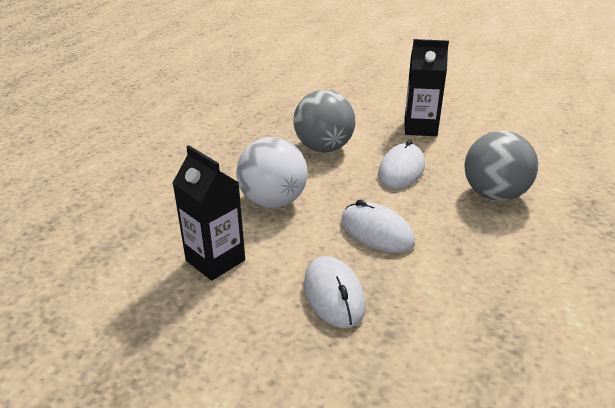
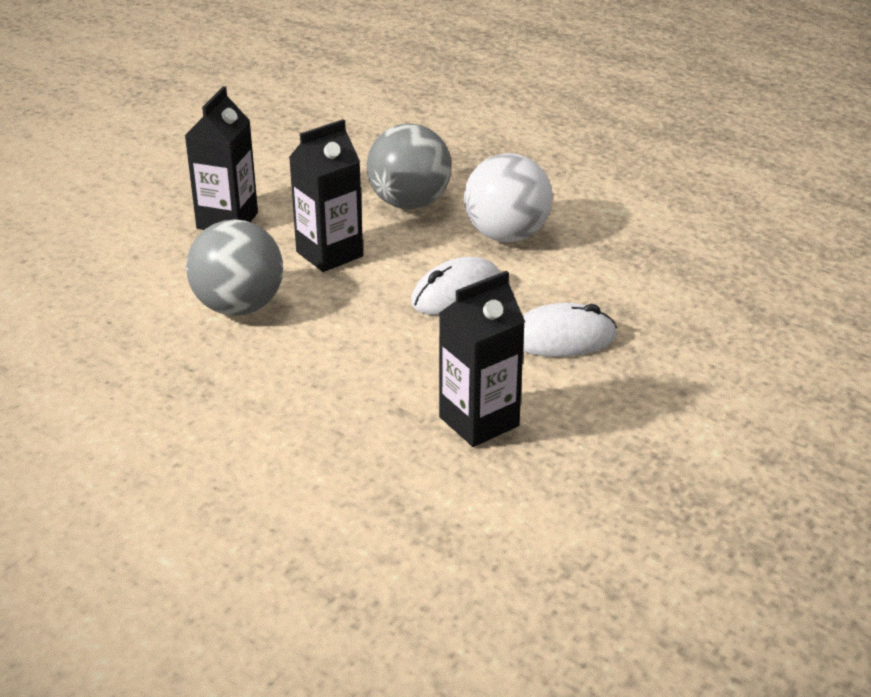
camera: 80 degrees left, 0 degrees up
(273, 201) = (361, 365): white ball -> white ball (506, 235)
(401, 170) = (329, 254): white mouse -> black carton

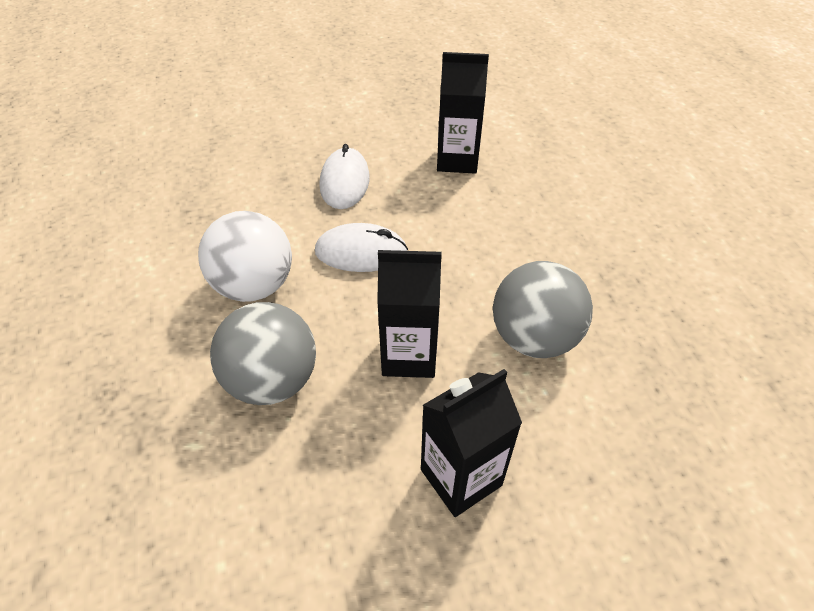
camera: 140 degrees left, 15 degrees up
(561, 338) = (344, 182): white mouse -> white mouse turned 60 degrees clockwise

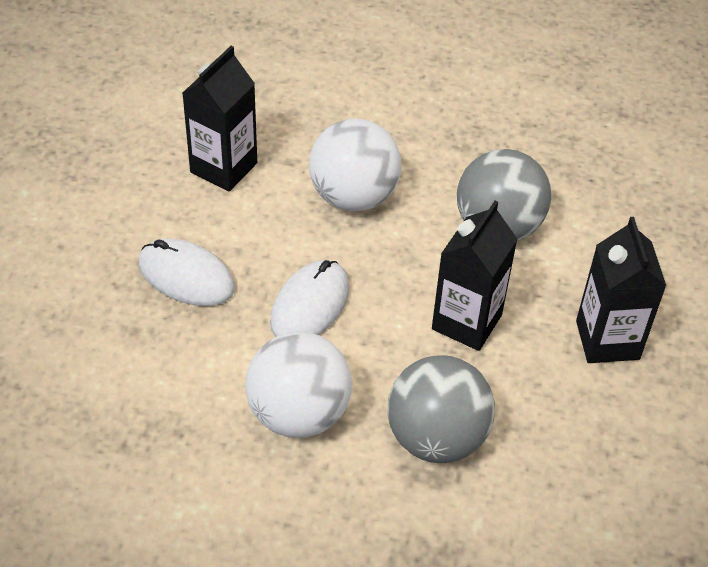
camera: 65 degrees left, 0 degrees up
(488, 234) = (353, 196): none -> white ball

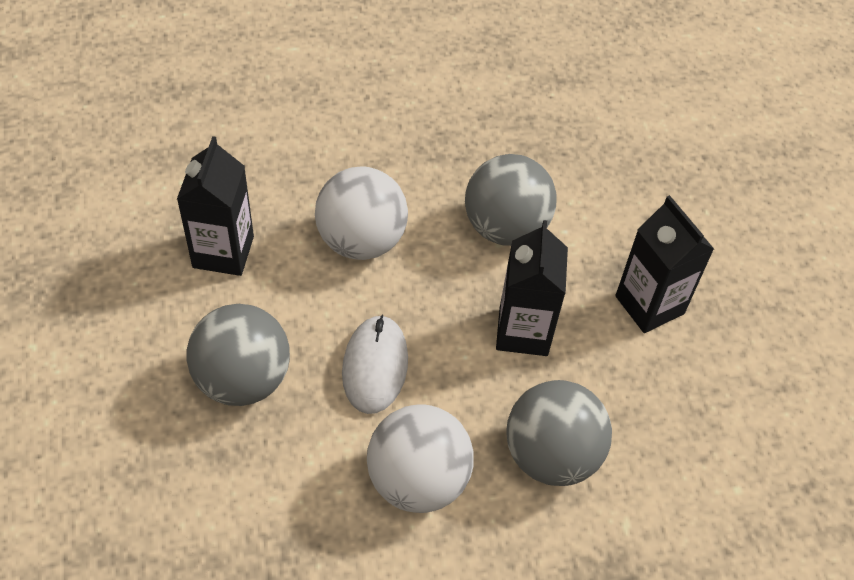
camera: 25 degrees left, 5 degrees up
(186, 276) = (243, 379): white mouse -> grey ball

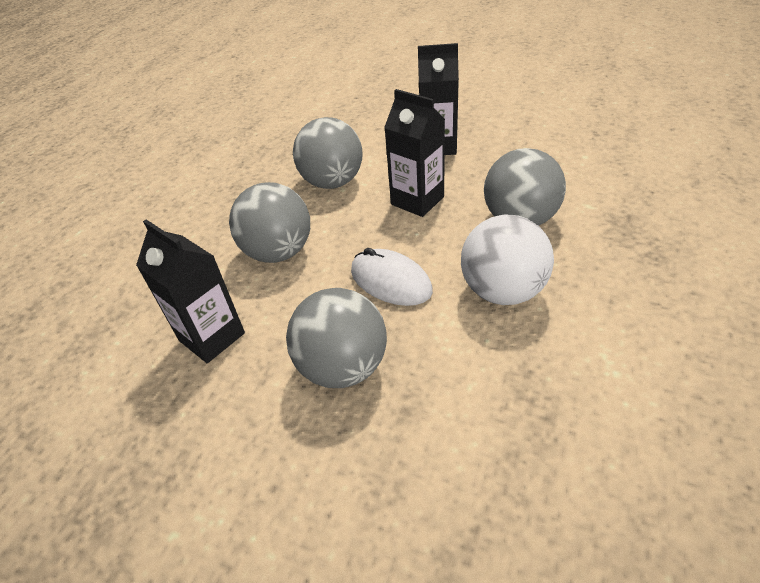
camera: 50 degrees left, 10 degrees down
(361, 240) = (279, 252): white ball -> grey ball

